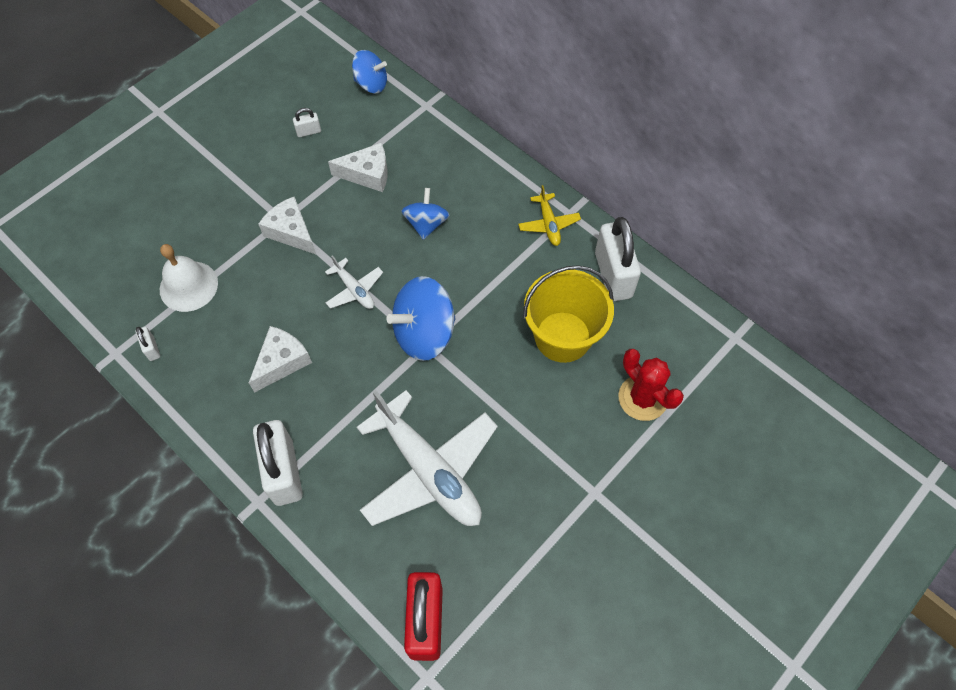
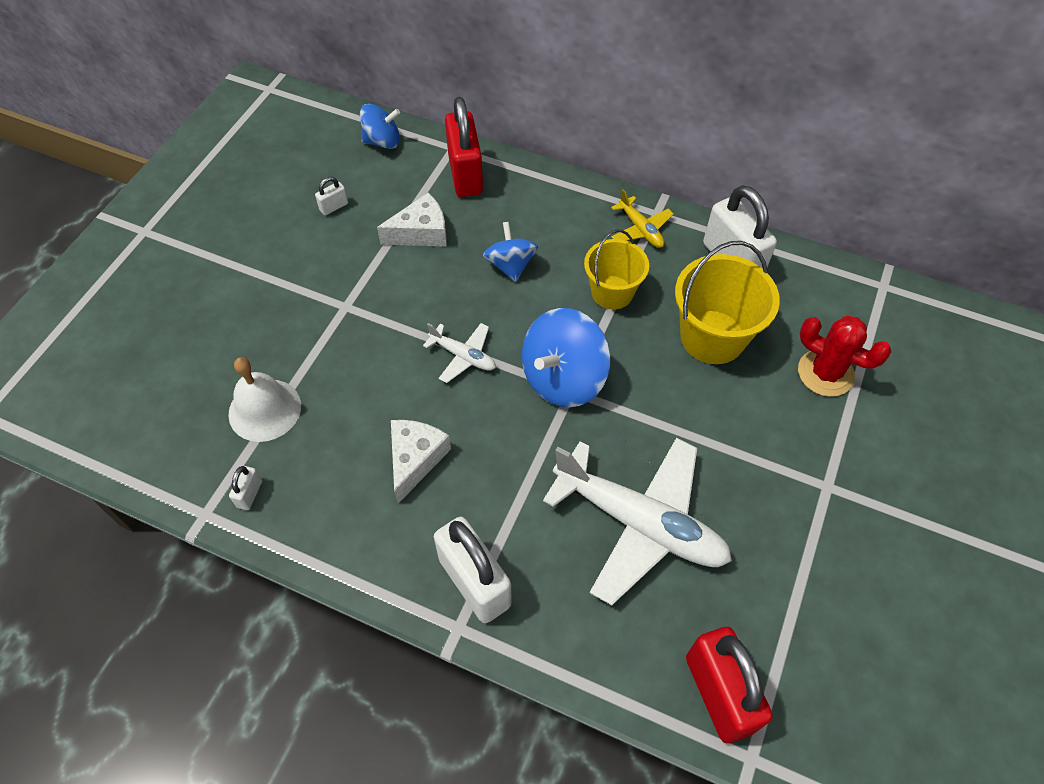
camera: 20 degrees left, 5 degrees down
(152, 349) = (250, 494): white padlock -> white padlock turned 60 degrees clockwise
(291, 232) = (361, 316): white cheese -> none
(425, 133) = (465, 174): none -> red padlock
(498, 272) = (612, 292): none -> yellow bucket

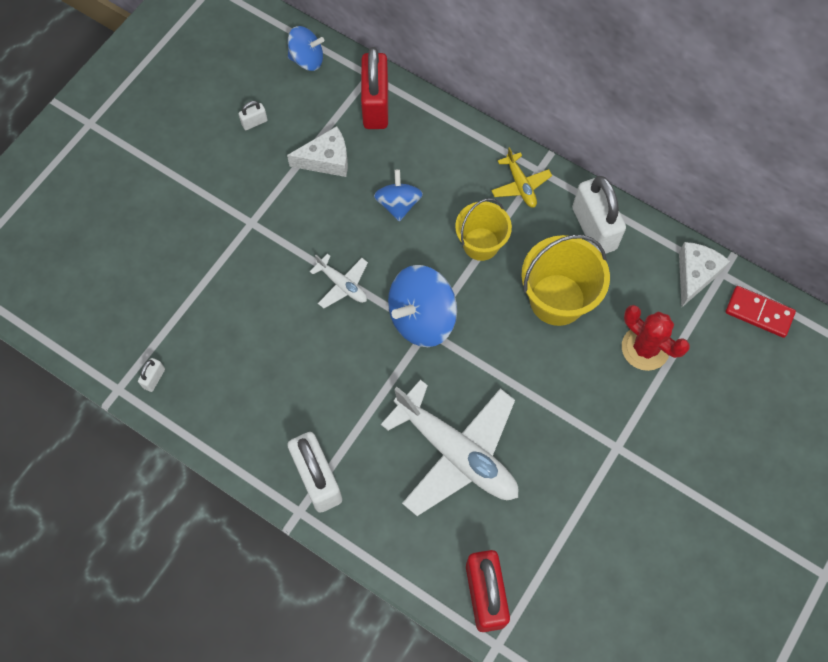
camera: 10 degrees right, 10 degrees up
(265, 409) = (173, 308): white bell -> none
(415, 459) = (288, 370): white cheese -> white cheese (695, 275)
(937, 319) = (759, 313): none -> red domino

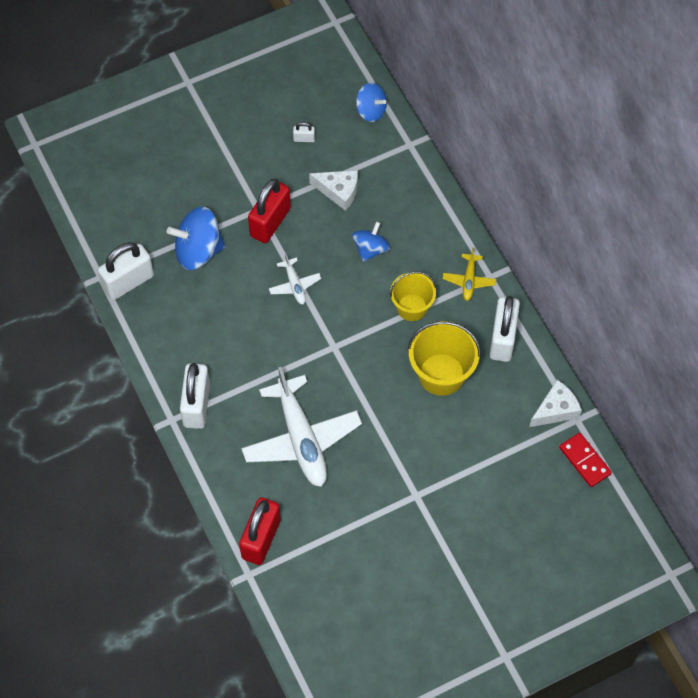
camera: 30 degrees right, 5 degrees down
(154, 378) = (128, 282): white padlock -> white padlock, size x2.32
(375, 105) = (400, 169): red padlock -> red padlock (270, 222)
(421, 318) = (336, 337): blue spinning top -> blue spinning top (198, 251)
(645, 348) = (482, 440): red cactus -> none

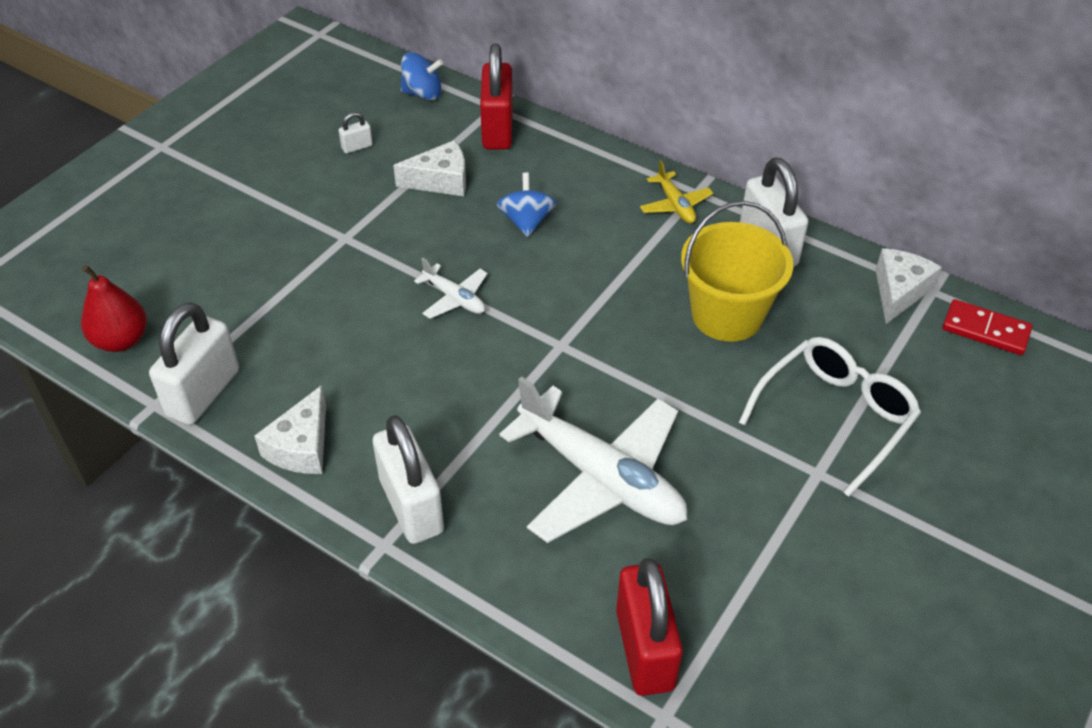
camera: 30 degrees left, 15 degrees down
(102, 225) = (121, 340): none -> red pear
(161, 341) = (301, 446): none -> white cheese
(198, 251) = (289, 314): blue spinning top -> none
(270, 222) = (371, 244): red padlock -> red padlock (497, 130)
(412, 307) = (628, 260): yellow bucket -> none
(452, 468) = (835, 416): none -> white glasses

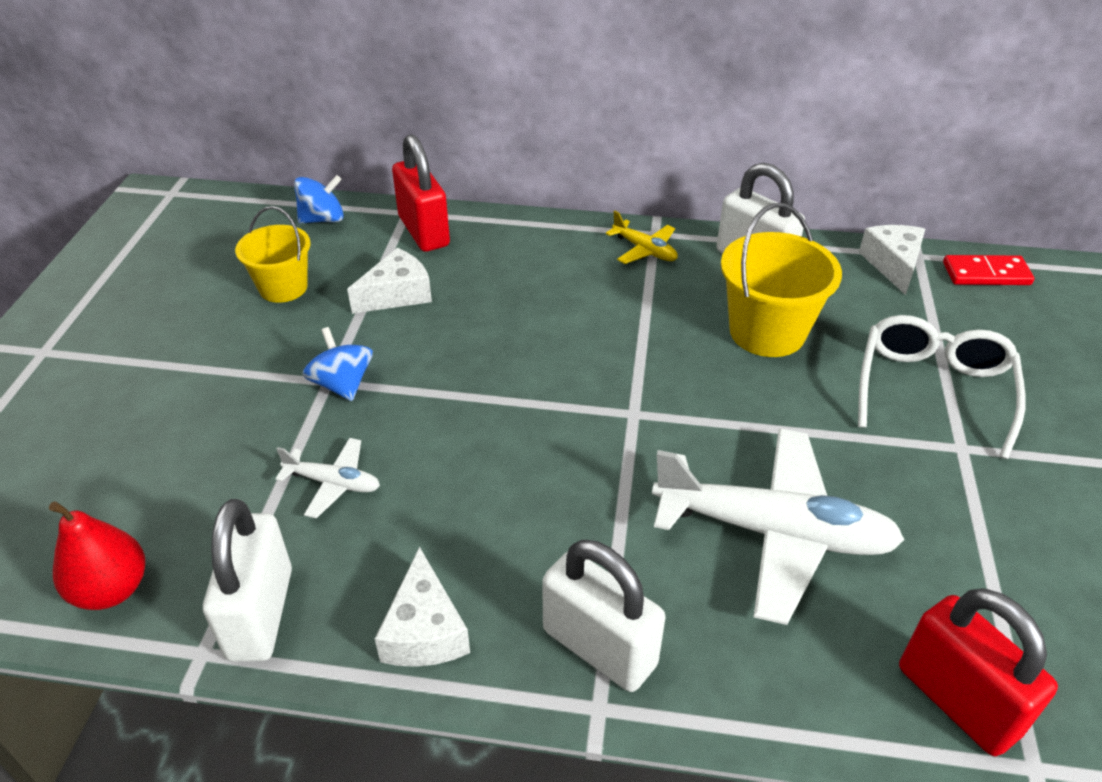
camera: 25 degrees left, 5 degrees down
(357, 147) = (283, 287): white padlock -> yellow bucket
(454, 298) = (491, 404): white plane -> white plane (333, 483)
(526, 221) = (513, 306): blue spinning top -> blue spinning top (342, 384)

